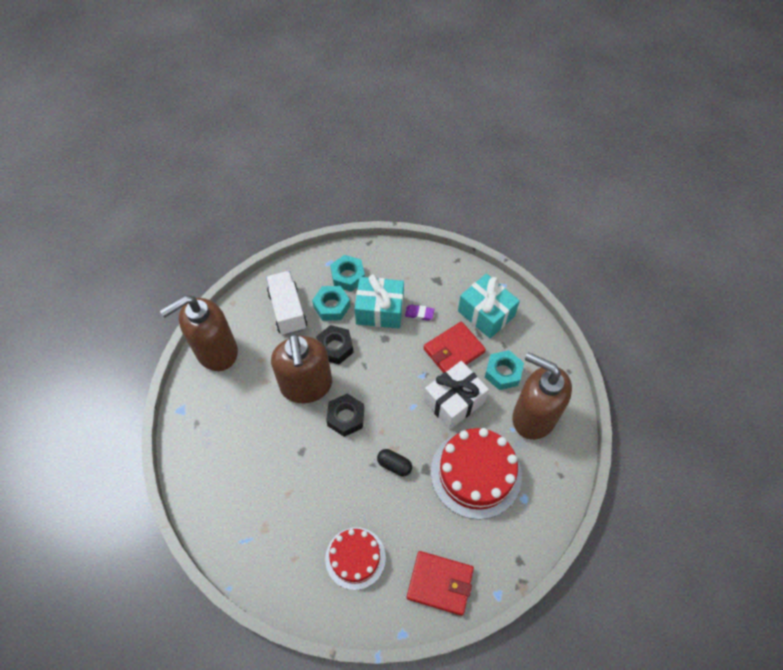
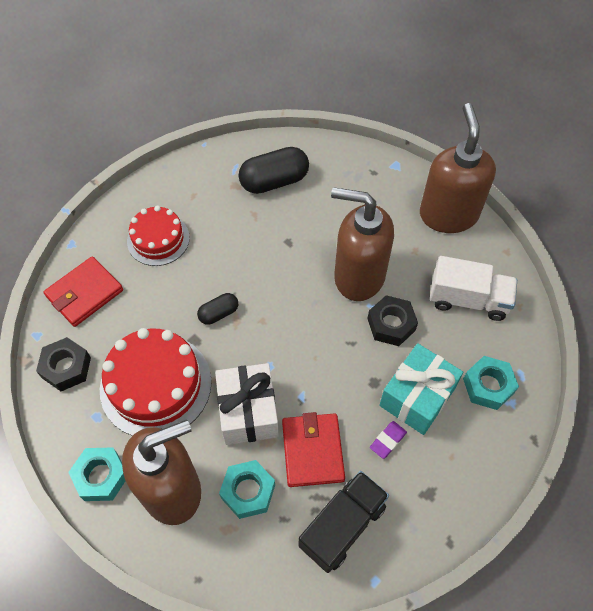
camera: 120 degrees right, 0 degrees up
(244, 497) = (274, 181): none -> black capsule
(331, 306) = (451, 347): turquoise nut -> turquoise nut (101, 476)
(346, 417) = (299, 295): black nut -> black nut (66, 368)
(486, 313) = (342, 526): turquoise gift -> black truck

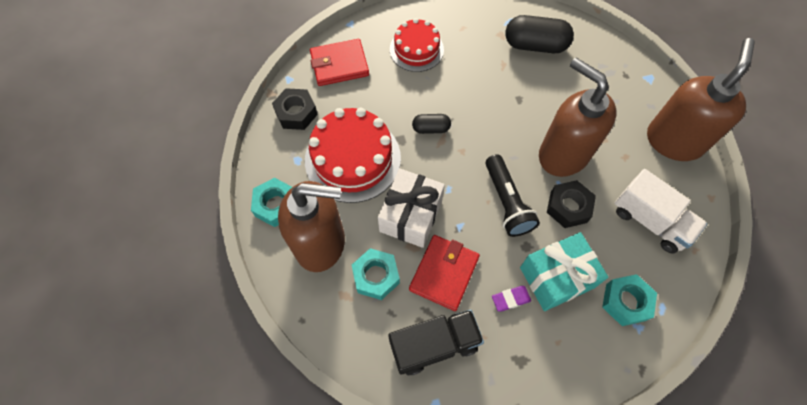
camera: 30 degrees right, 5 degrees up
(332, 349) = (506, 202): none -> black flashlight

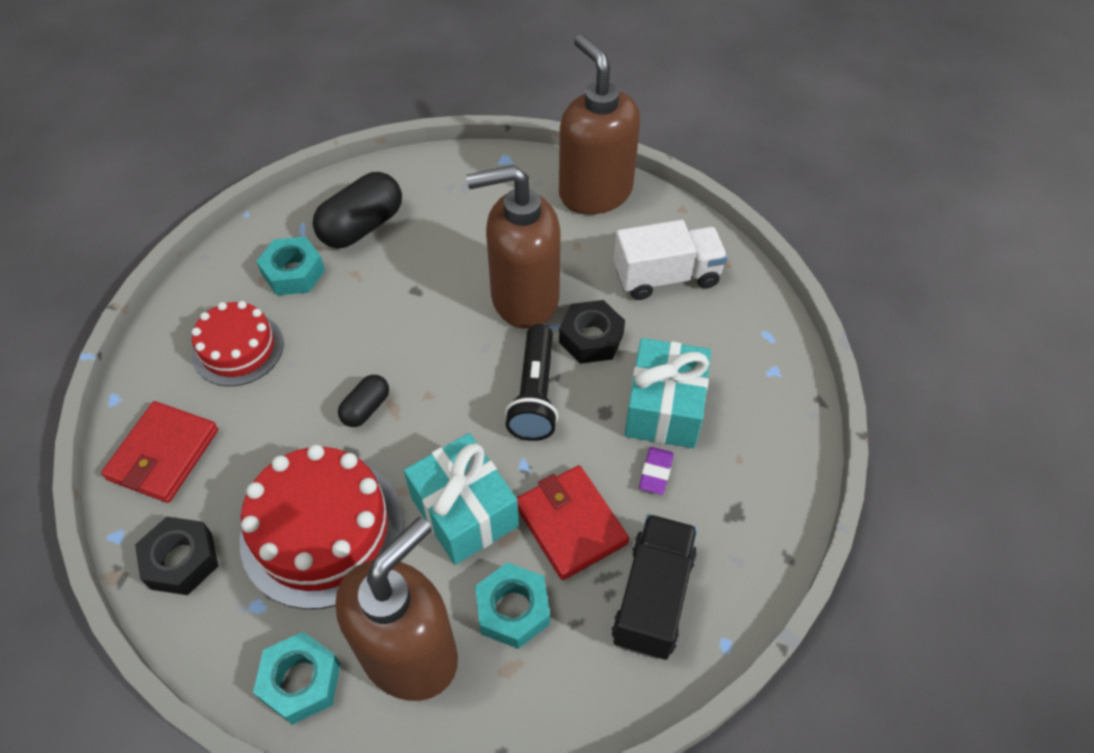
camera: 55 degrees left, 10 degrees down
(411, 215) = (464, 512): white gift -> turquoise gift
(506, 202) = (535, 394): black flashlight -> black flashlight turned 75 degrees clockwise
(625, 302) = (738, 363): turquoise nut -> turquoise nut (293, 273)

